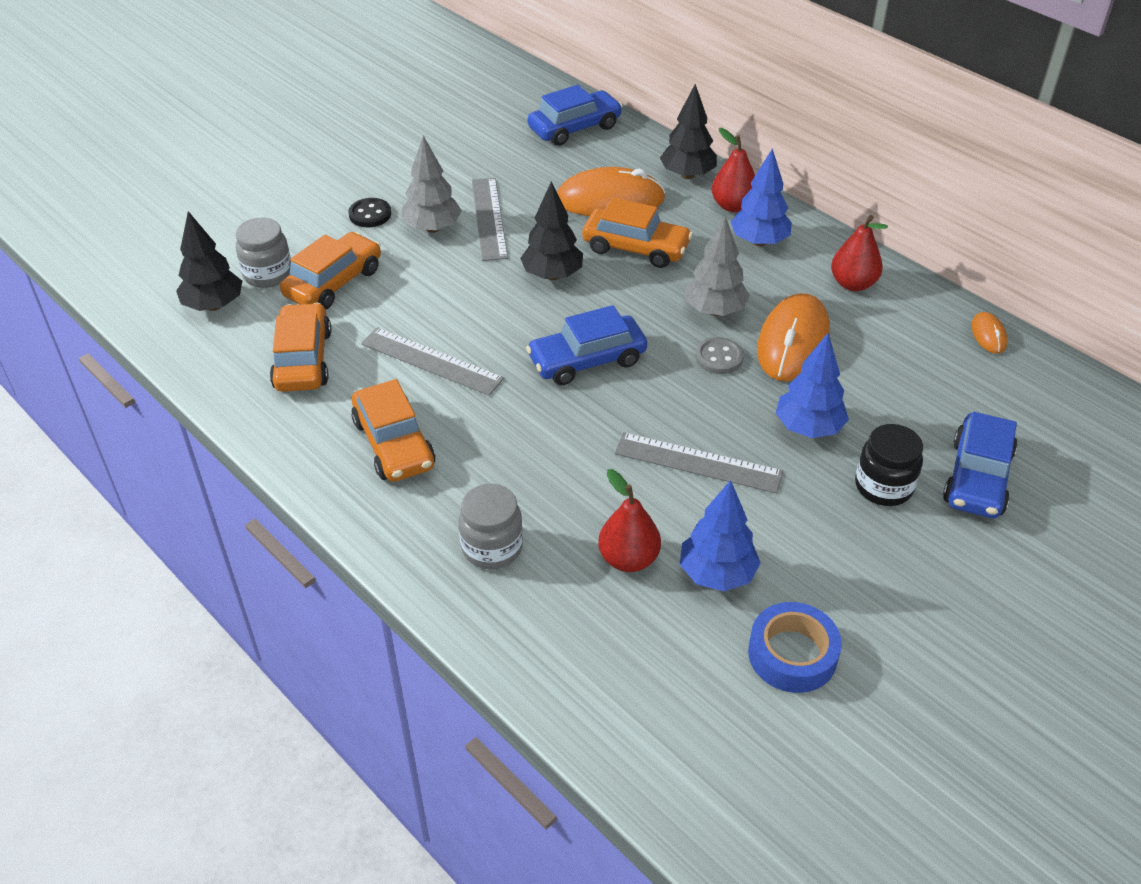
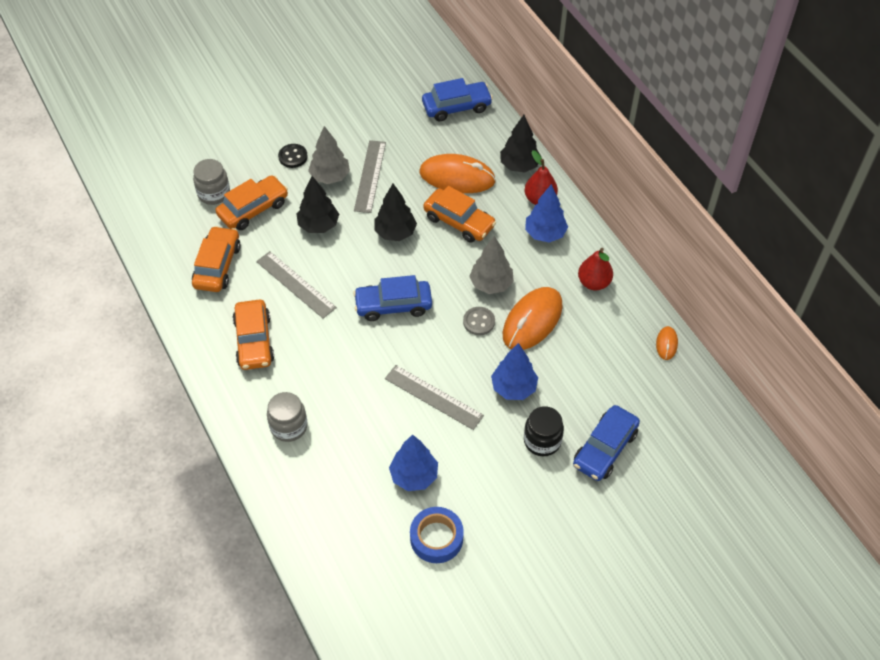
camera: 15 degrees right, 10 degrees up
(214, 305) = (174, 211): black tree -> black tree (318, 225)
(628, 559) = (365, 453): red pear -> none

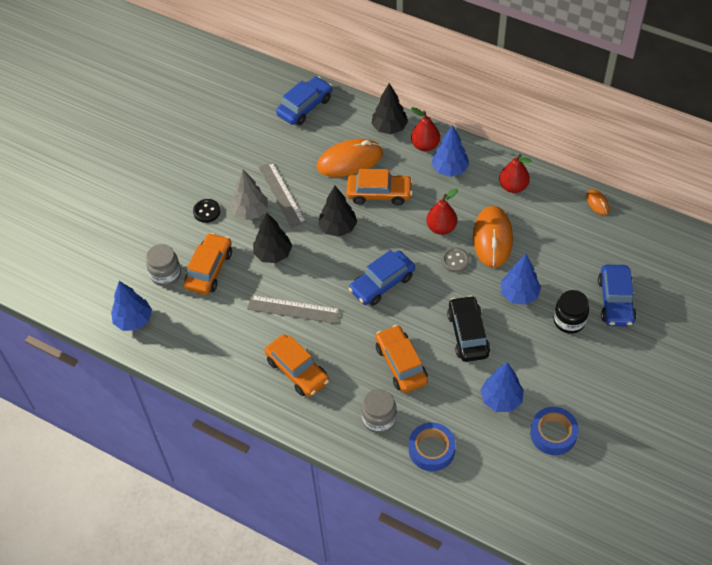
camera: 30 degrees left, 0 degrees up
(156, 218) = (134, 320): none -> blue tree
(217, 266) = (218, 329): orange car -> orange car (401, 364)
(312, 483) = (431, 449): none -> blue tape
(434, 397) = (468, 334): grey ruler -> black car
(491, 284) = (441, 228): grey tree -> red pear

